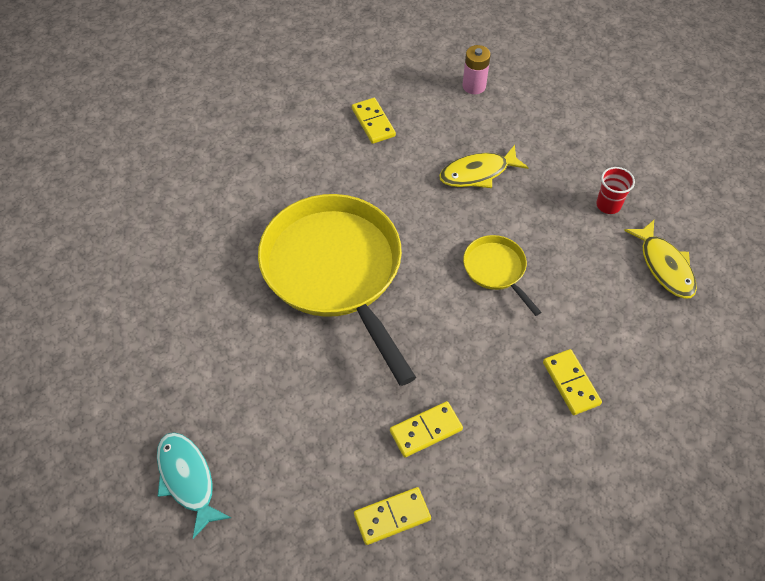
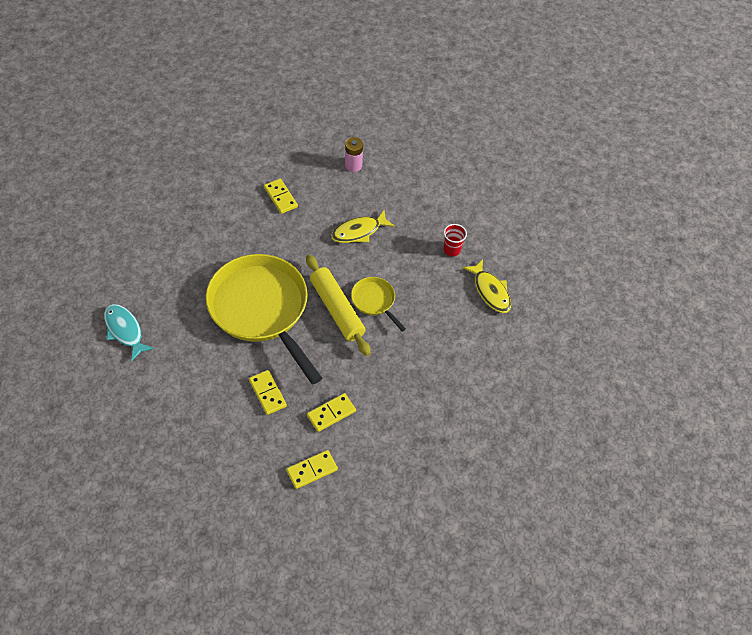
camera: 10 degrees left, 0 degrees up
(188, 479) = (172, 457): turquoise fish -> turquoise fish (125, 330)
(442, 278) = (337, 309): none -> yellow rolling pin
(570, 383) = (427, 375): yellow domino -> yellow domino (267, 393)

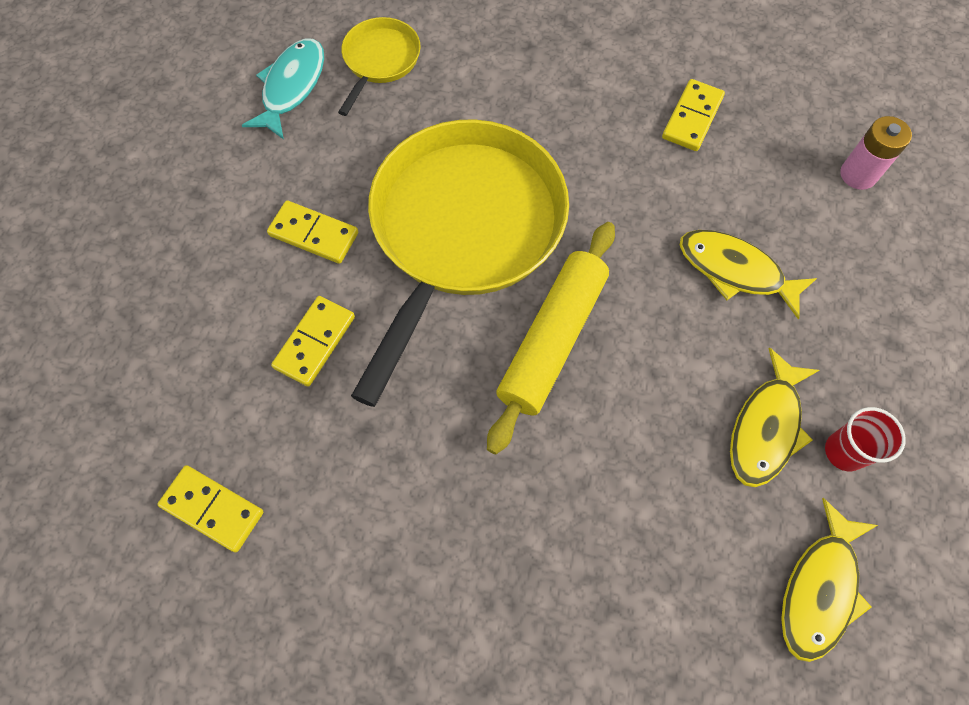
camera: 60 degrees right, 10 degrees up
(331, 413) = (342, 467): yellow domino -> yellow domino (314, 234)
(374, 301) = (618, 389): yellow pan -> yellow pan (380, 61)
(425, 266) = (766, 427): none -> yellow fish

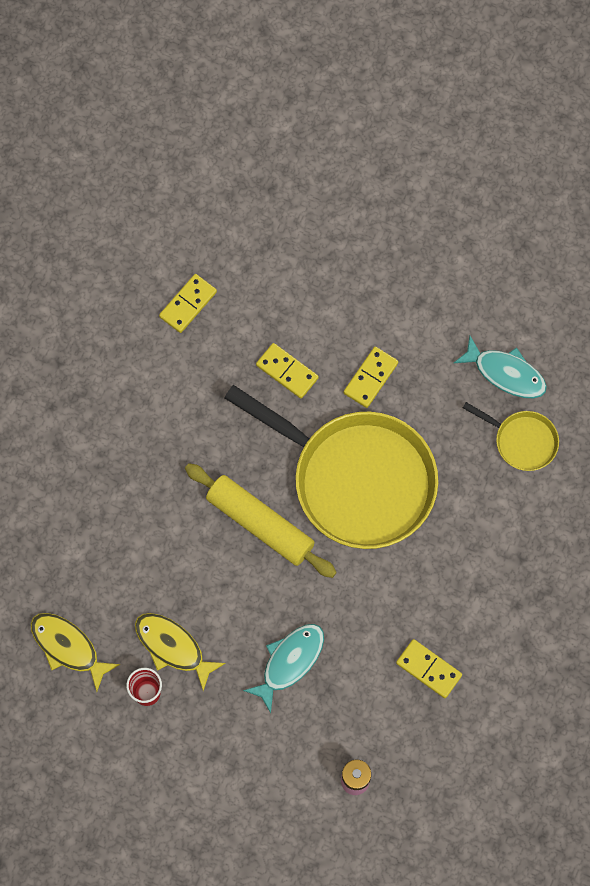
camera: 100 degrees right, 5 degrees up
(735, 271) = (289, 662): yellow fish -> turquoise fish

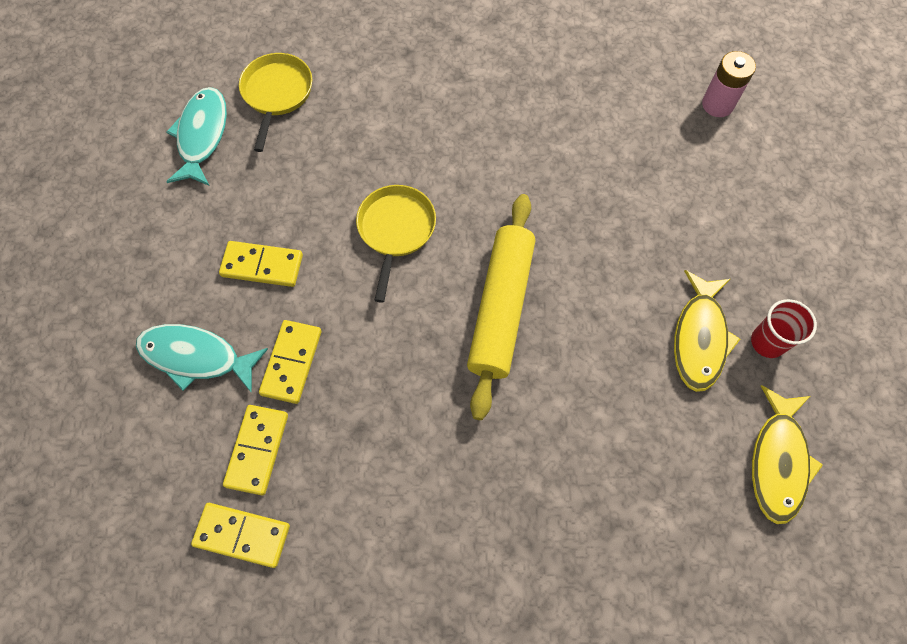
camera: 115 degrees left, 5 degrees down
(289, 662) = (639, 211): turquoise fish -> turquoise fish (196, 357)
(356, 479) = (396, 230): yellow pan -> yellow pan, size x0.45
(428, 669) = (567, 86): yellow domino -> yellow domino (257, 450)

